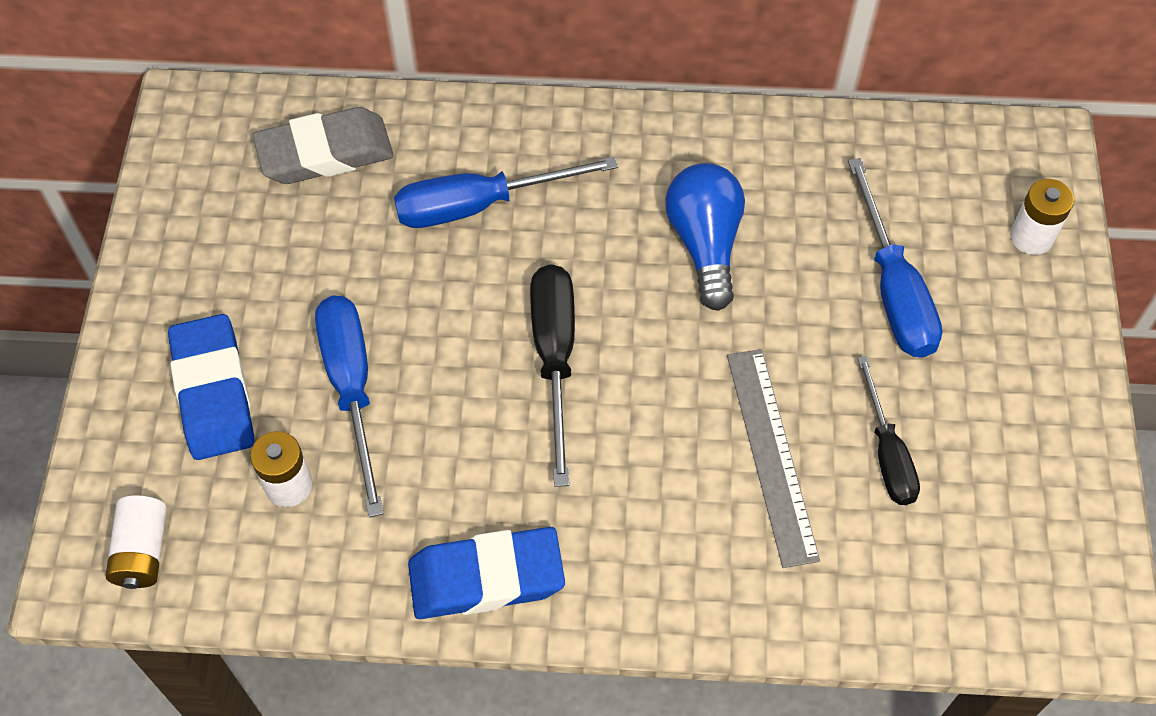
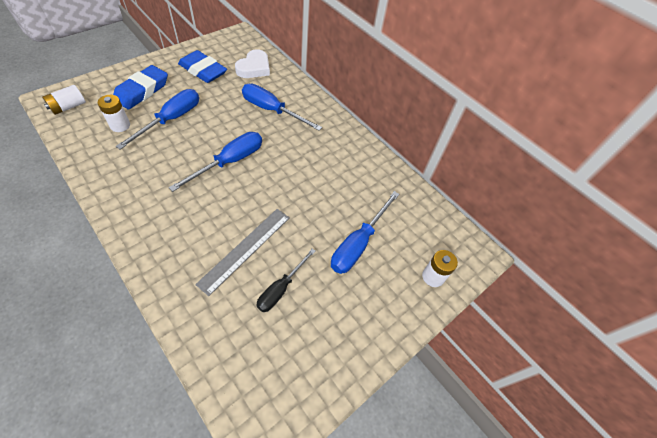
camera: 40 degrees right, 5 degrees down
(325, 153) = (254, 68): grey eraser -> white heart
(486, 578) = (120, 195): blue eraser -> blue eraser (203, 70)
(555, 358) = (230, 162): black screwdriver -> blue screwdriver
(705, 244) = (318, 175): blue light bulb -> none

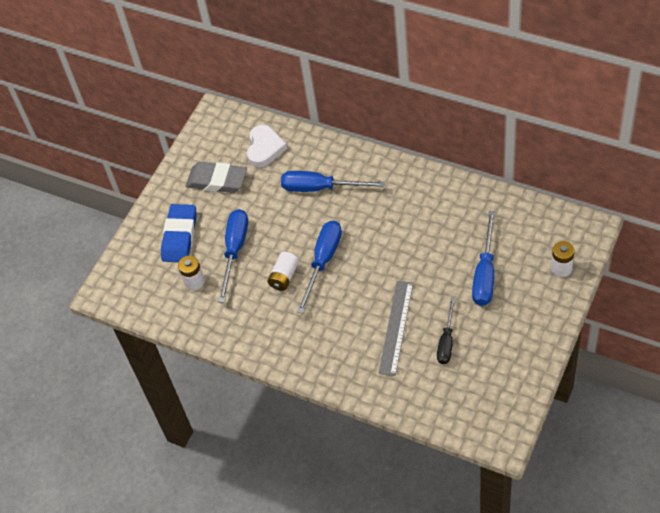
camera: 10 degrees left, 0 degrees up
(68, 107) = (129, 290): white battery -> white battery (284, 277)
(203, 70) = (217, 181): blue eraser -> grey eraser

